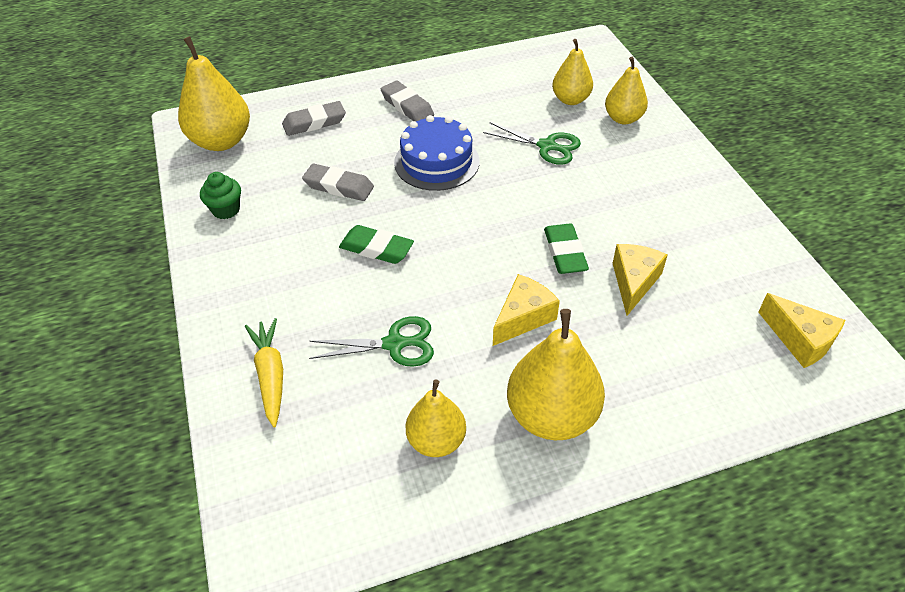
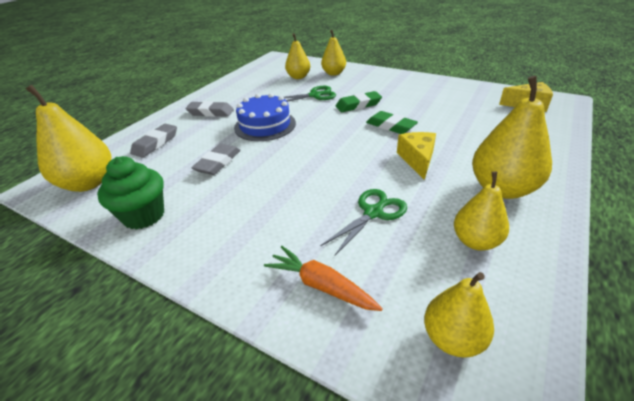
camera: 40 degrees left, 10 degrees down
(226, 210) = (144, 215): green cupcake -> green cupcake, size x1.57
(270, 375) = (321, 286): yellow carrot -> orange carrot
(300, 489) = (452, 338): none -> yellow pear
(339, 186) = (218, 162): grey eraser -> grey eraser turned 45 degrees counterclockwise
(376, 249) = (288, 177): green eraser -> green eraser (358, 105)
(634, 282) = (438, 120): yellow cheese -> none

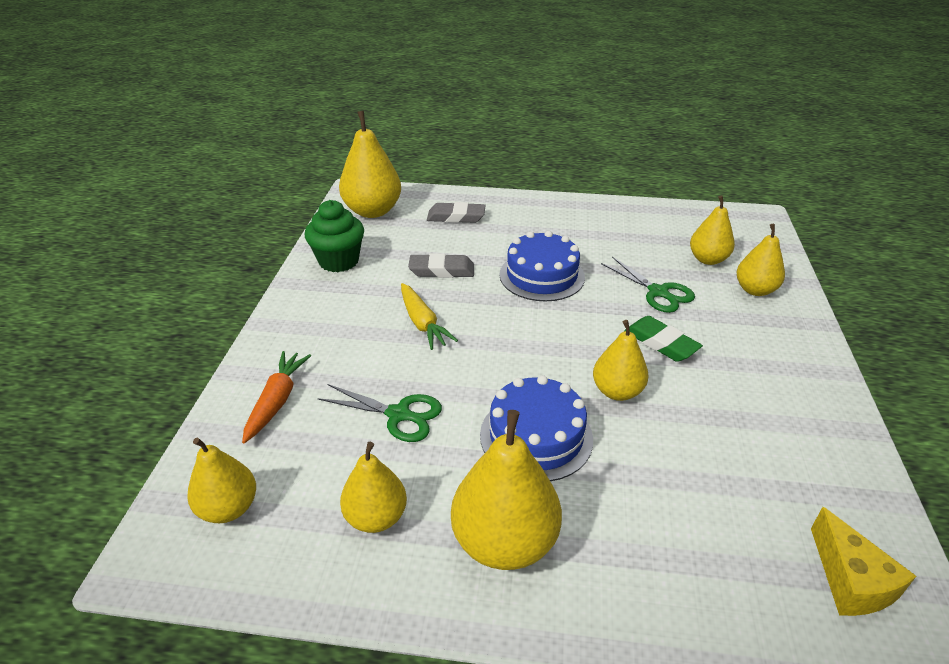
camera: 65 degrees right, 0 degrees up
(210, 112) = (545, 225): grey eraser -> none
(275, 183) = (422, 323): none -> yellow carrot
(390, 126) = (617, 391): green eraser -> yellow pear
(417, 160) = (536, 436): yellow cheese -> blue cake

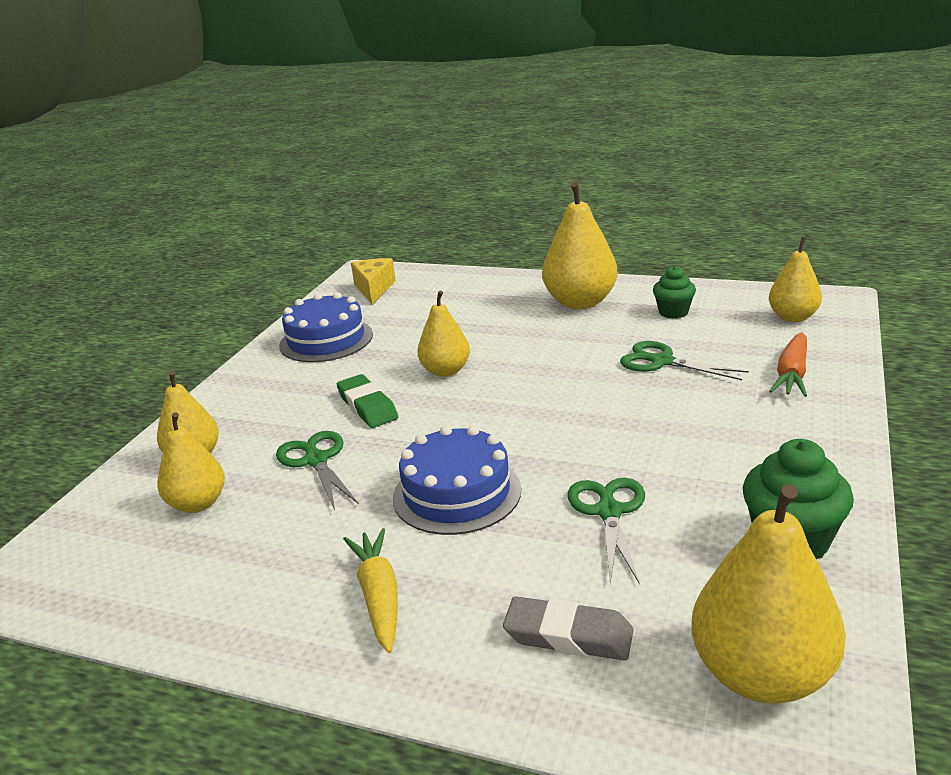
camera: 165 degrees left, 10 degrees down
(376, 517) = (673, 312): yellow pear -> green cupcake
(422, 323) = (639, 438): yellow carrot -> yellow carrot (379, 597)
(442, 270) = (609, 511): grey eraser -> green scissors
(536, 436) = (537, 346): blue cake -> blue cake (326, 340)

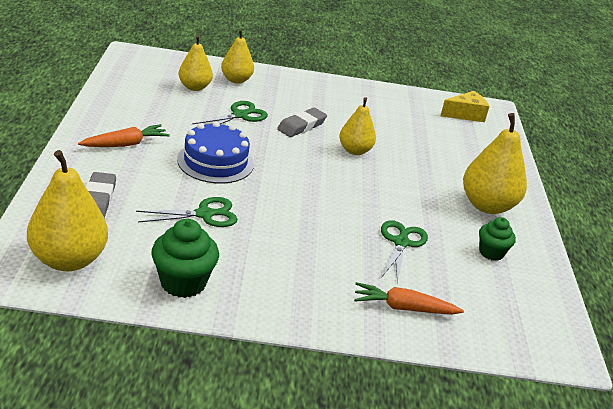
camera: 65 degrees right, 5 degrees up
(326, 340) = (381, 104): blue cake -> none
(367, 406) = (301, 126): green eraser -> grey eraser
(379, 597) = (125, 144): yellow carrot -> orange carrot
(793, 317) = (512, 321): yellow pear -> none

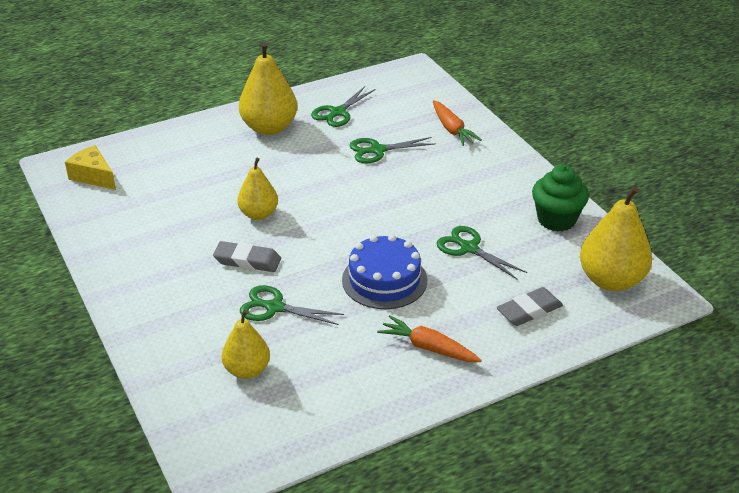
camera: 115 degrees left, 5 degrees up
(236, 80) = (188, 350): yellow pear -> none
(491, 253) = (337, 113): green cupcake -> green scissors

